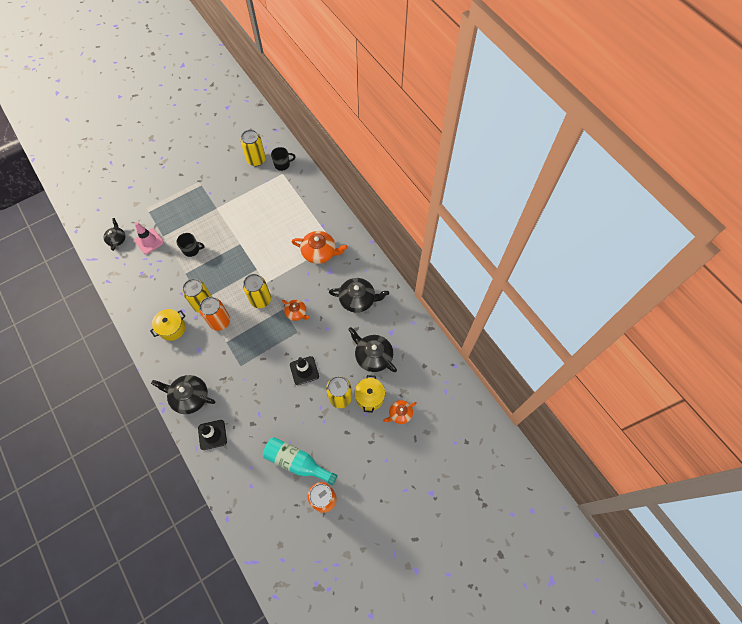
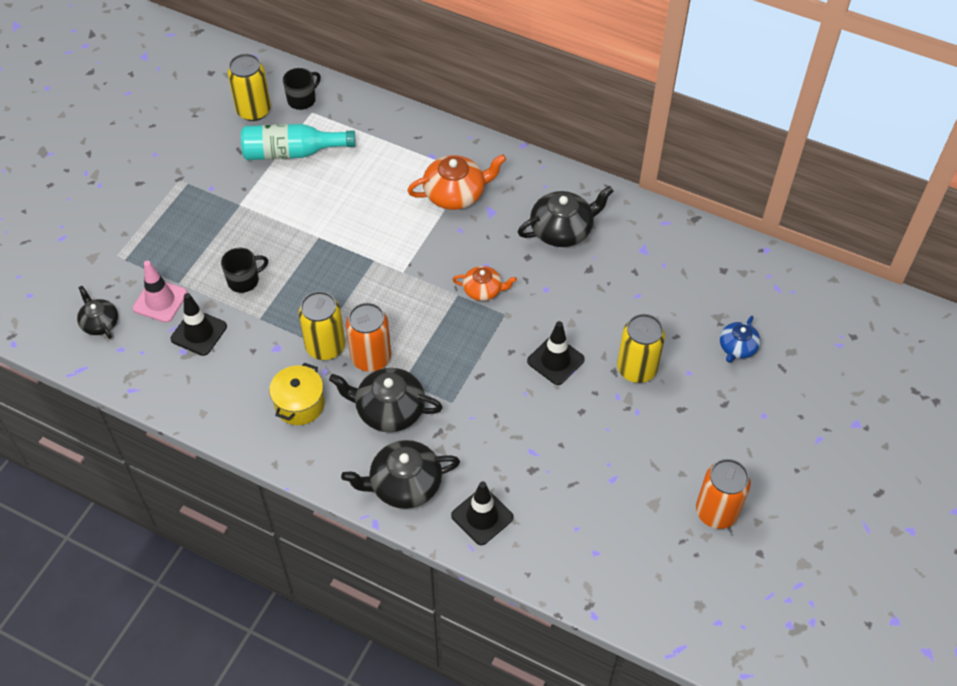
camera: 30 degrees left, 10 degrees down
(154, 267) = (199, 333): none -> black traffic cone
(260, 299) = (413, 298): yellow can -> none
(297, 462) = (639, 485): turquoise bottle -> turquoise bottle (292, 152)
(369, 397) = (678, 347): yellow pot -> none
(373, 356) = (641, 292): black teapot -> black teapot (389, 409)
(400, 414) = (737, 347): orange teapot -> blue teapot

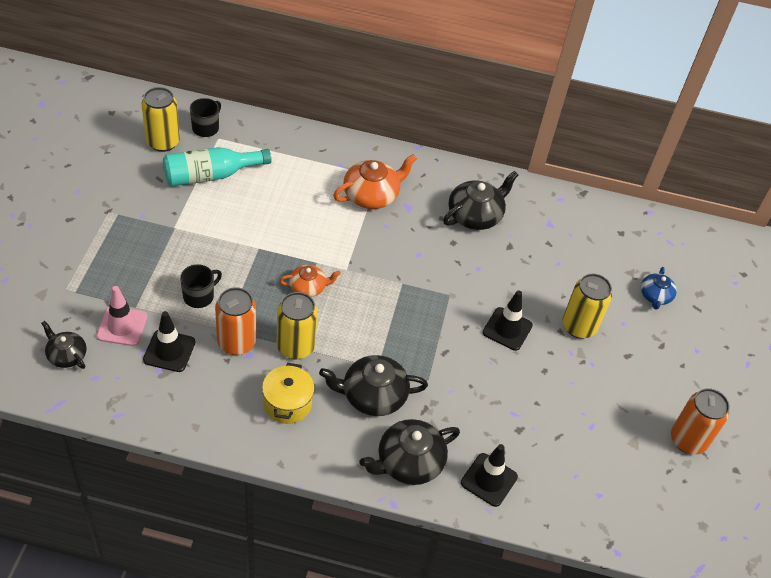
camera: 20 degrees left, 5 degrees down
(371, 358) = (341, 351): orange can -> orange can (236, 342)
(483, 290) = (424, 276): orange teapot -> orange teapot (308, 287)

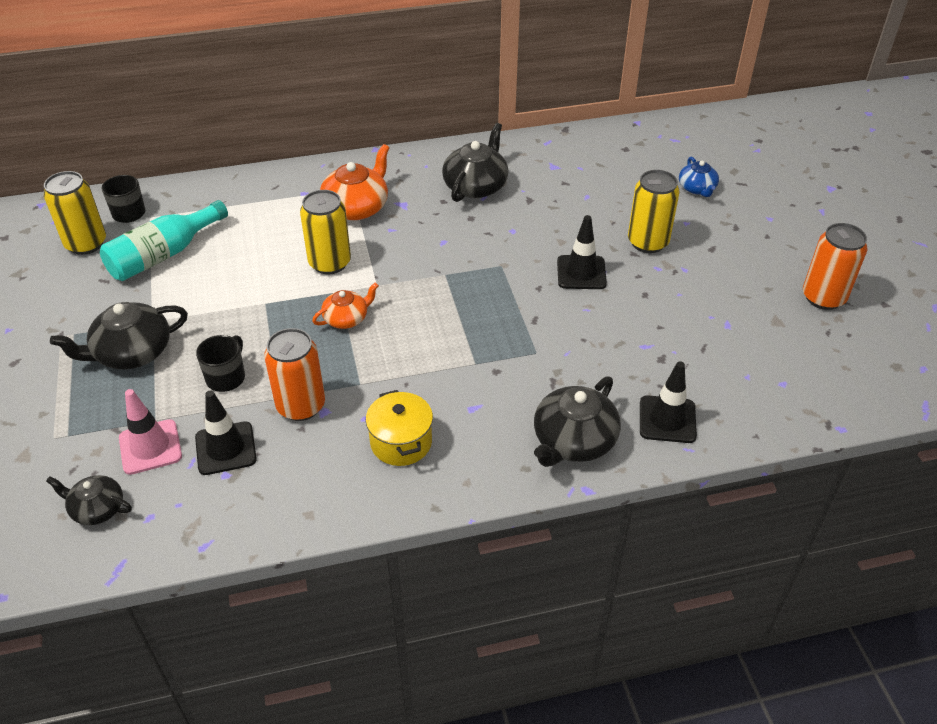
camera: 20 degrees left, 5 degrees down
(295, 347) = (371, 381): yellow can -> yellow can (330, 263)
(372, 395) = (489, 393): black teapot -> black teapot (131, 352)

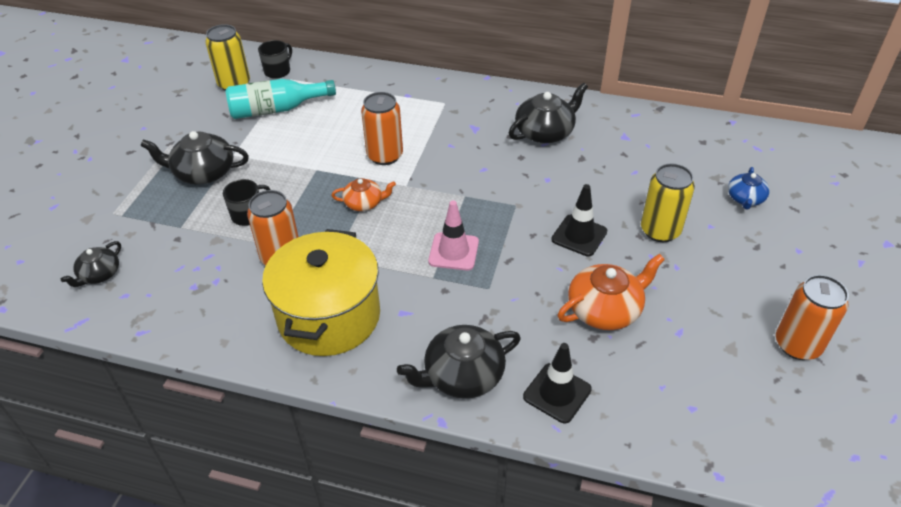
camera: 30 degrees right, 0 degrees up
(97, 508) = (99, 274): black teapot -> black teapot turned 105 degrees counterclockwise
(150, 447) = (163, 245): pink traffic cone -> pink traffic cone (453, 251)
(225, 448) = (208, 267): black traffic cone -> none
(330, 263) = (385, 156): yellow can -> orange can
(356, 207) = (438, 119): orange teapot -> orange teapot (605, 309)
(401, 442) = (329, 316): yellow pot -> yellow pot, size x1.90

